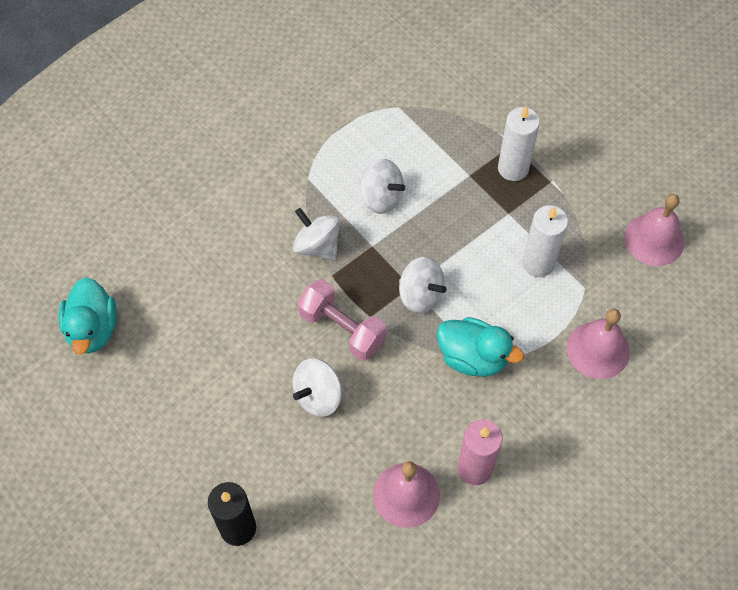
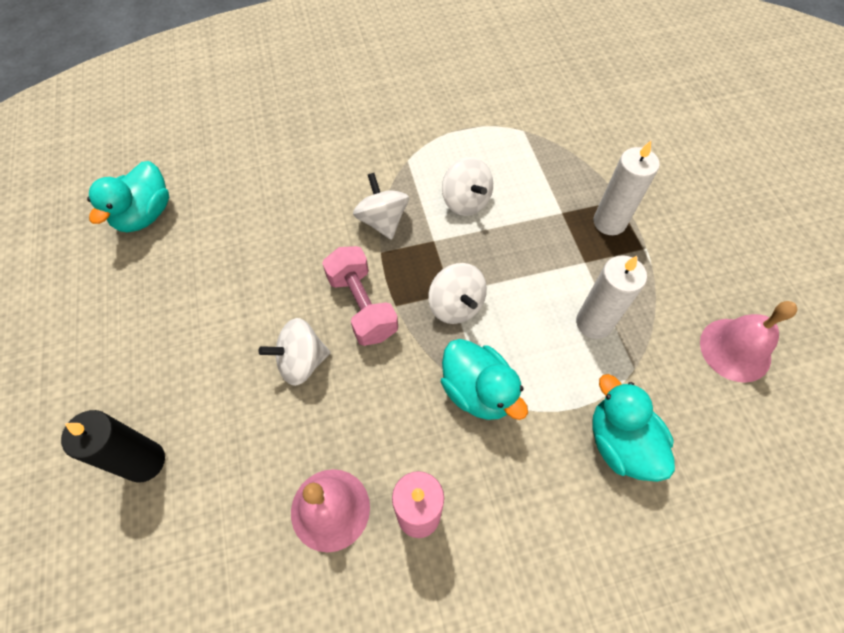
camera: 25 degrees right, 0 degrees up
(598, 350) = (620, 443): pink bell -> turquoise duck

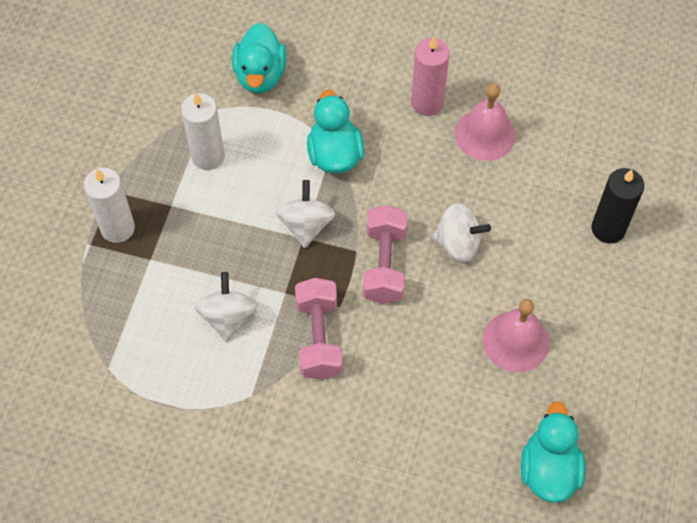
camera: 150 degrees left, 0 degrees up
(145, 215) = (548, 469): turquoise duck -> turquoise duck turned 45 degrees counterclockwise
(382, 221) = (318, 338): white spinning top -> pink dumbbell
(735, 349) = (122, 87): pink bell -> pink bell (516, 341)

